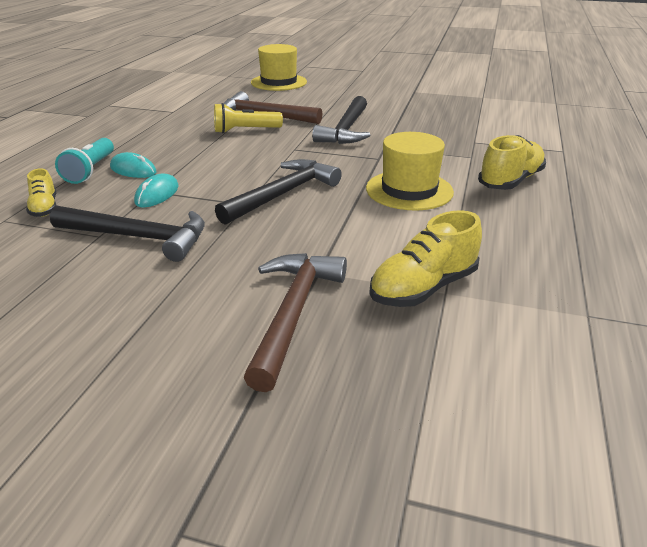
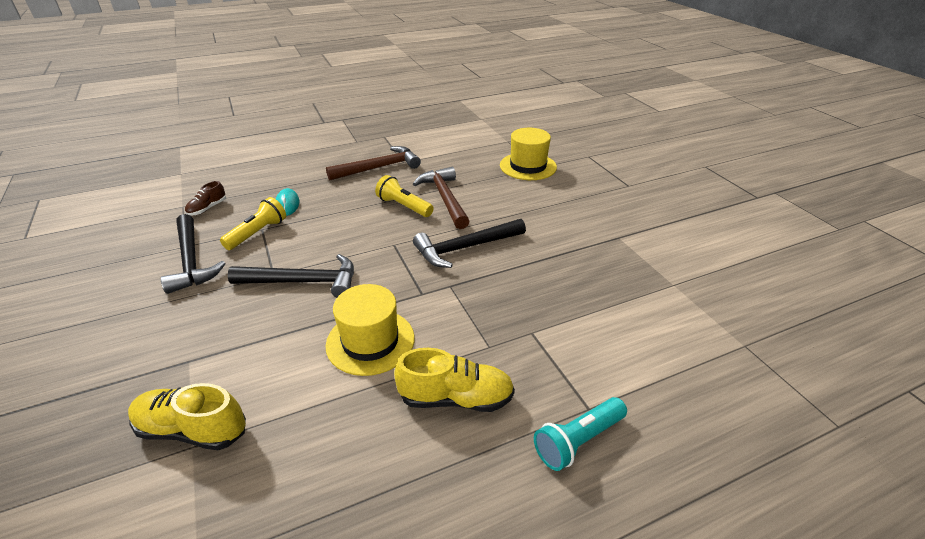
camera: 50 degrees right, 5 degrees up
(44, 208) = (207, 208): yellow shoe -> brown shoe
(90, 171) = (272, 192): turquoise flashlight -> turquoise flashlight (578, 441)
(157, 194) = (258, 233): turquoise mouse -> yellow flashlight
(294, 313) = (123, 378): brown hammer -> brown hammer (379, 168)

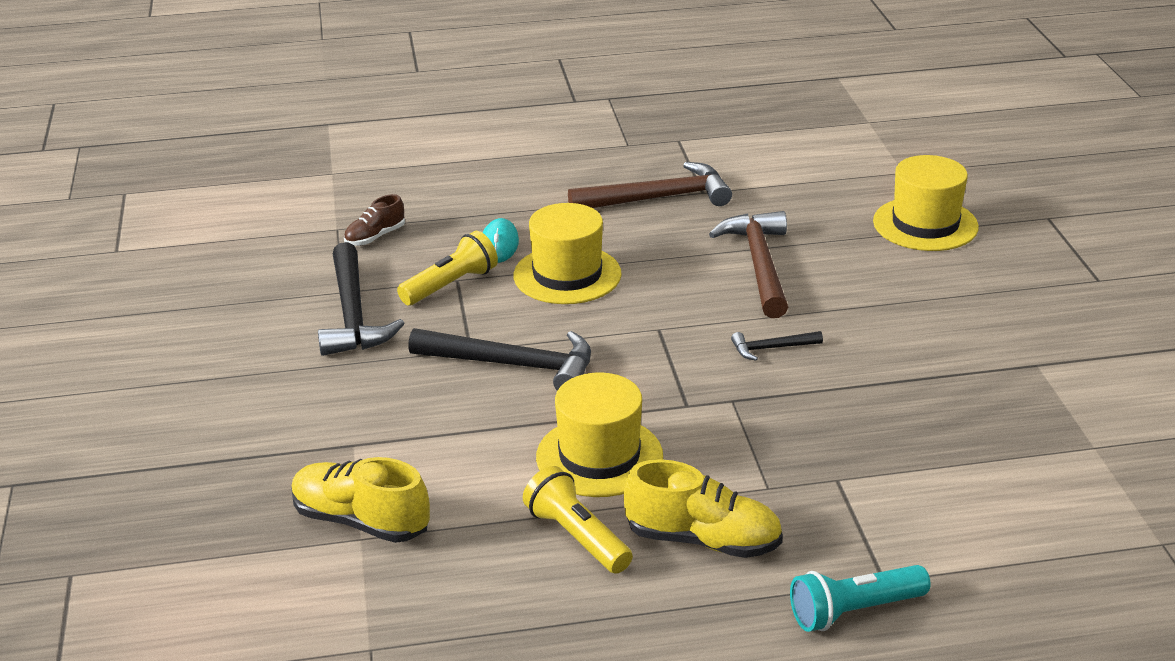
camera: 15 degrees right, 5 degrees down
(331, 218) = (567, 275): none -> yellow hat
(403, 206) = (687, 270): yellow flashlight -> yellow flashlight (577, 537)
(465, 248) = (771, 348): black hammer -> black hammer, size x0.49

